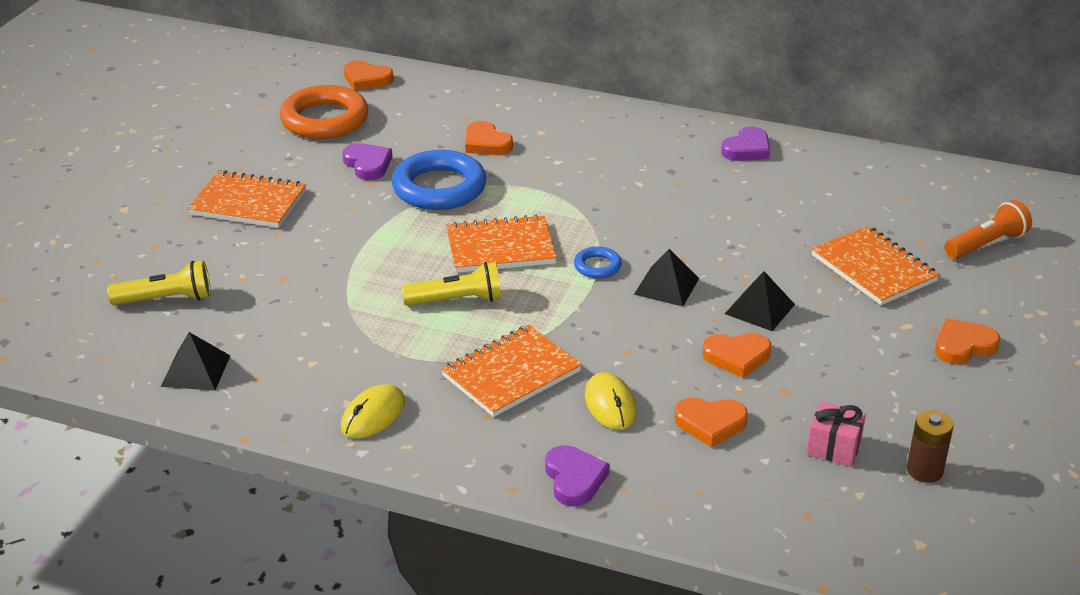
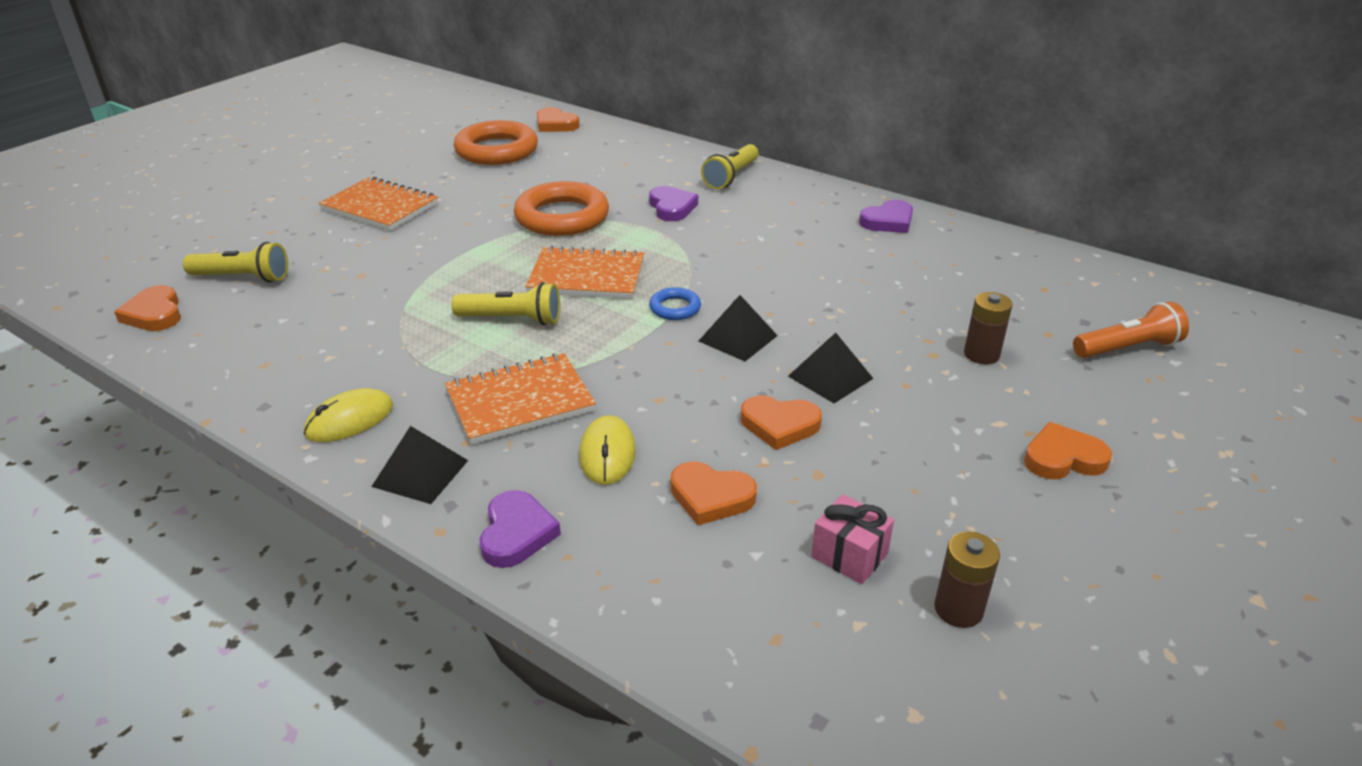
camera: 15 degrees right, 0 degrees up
(195, 371) = (215, 346): black pyramid -> black pyramid (420, 473)
(368, 164) = (509, 190): purple heart -> purple heart (672, 207)
(439, 188) = (562, 217): blue ring -> orange ring
(486, 143) = (630, 186): orange heart -> orange heart (154, 314)
(579, 119) = (731, 177): none -> yellow flashlight
(873, 268) = (981, 354): orange notebook -> brown battery

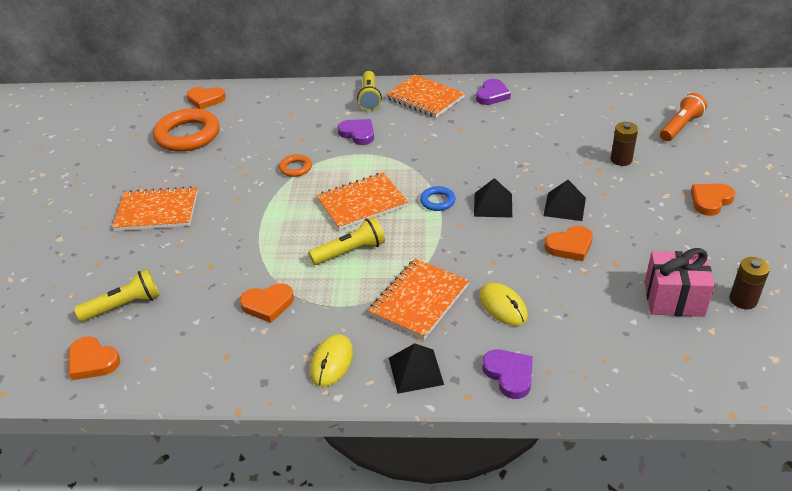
camera: 30 degrees left, 5 degrees up
(562, 217) = (296, 168): orange ring -> orange ring, size x0.47
(711, 497) = (581, 303): orange heart -> orange heart (268, 304)
(797, 198) = (425, 98): none -> orange notebook
(849, 555) = (674, 299): pink gift -> pink gift, size x1.54

